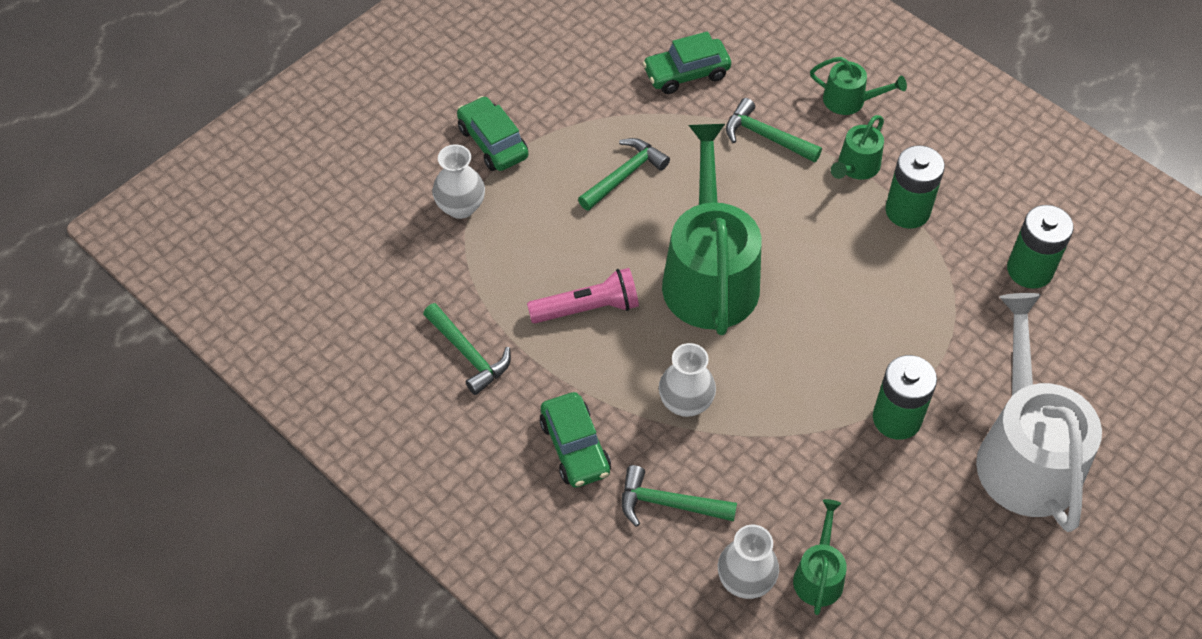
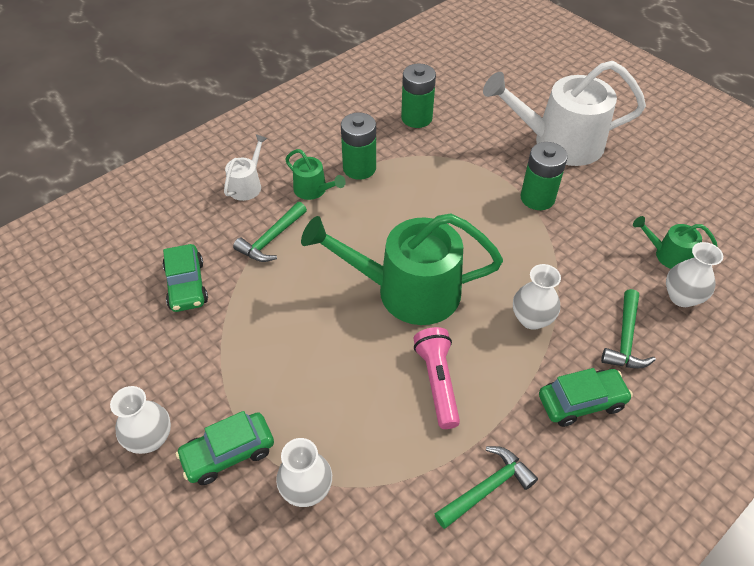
camera: 85 degrees left, 5 degrees down
(504, 82) = (150, 438): none -> white vase
(624, 175) = (293, 342): green hammer -> none
(849, 100) = (247, 185): green watering can -> white watering can

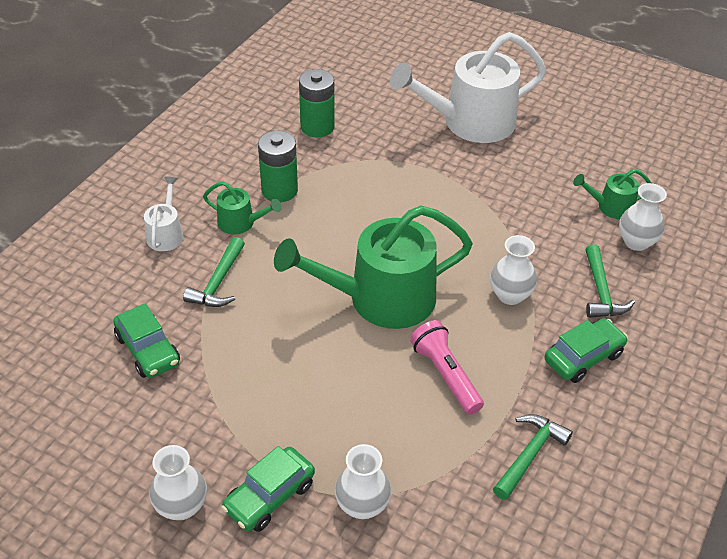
camera: 20 degrees left, 5 degrees down
(537, 198) = (470, 181): green battery -> none

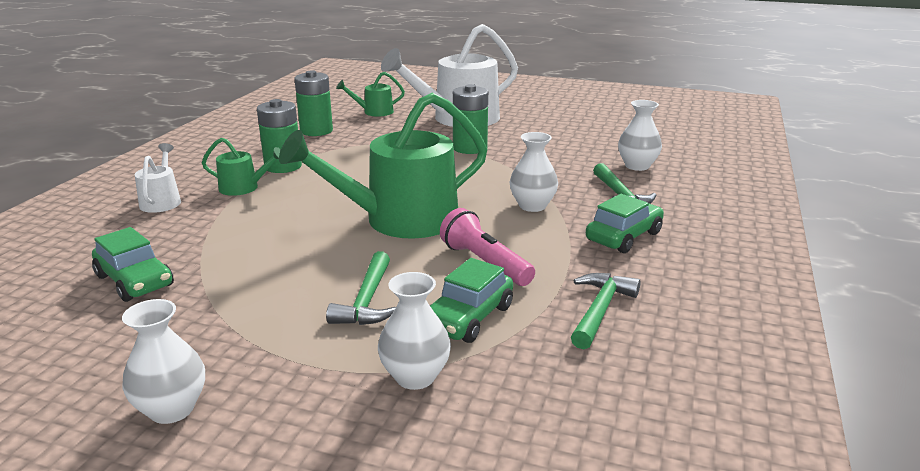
camera: 10 degrees left, 20 degrees down
(218, 282) = (220, 226): green hammer -> green hammer (367, 301)
(269, 496) = (293, 384): green car -> green car (468, 318)
(470, 183) = (470, 148): none -> green battery
(611, 207) = (604, 150): green watering can -> green watering can (374, 112)

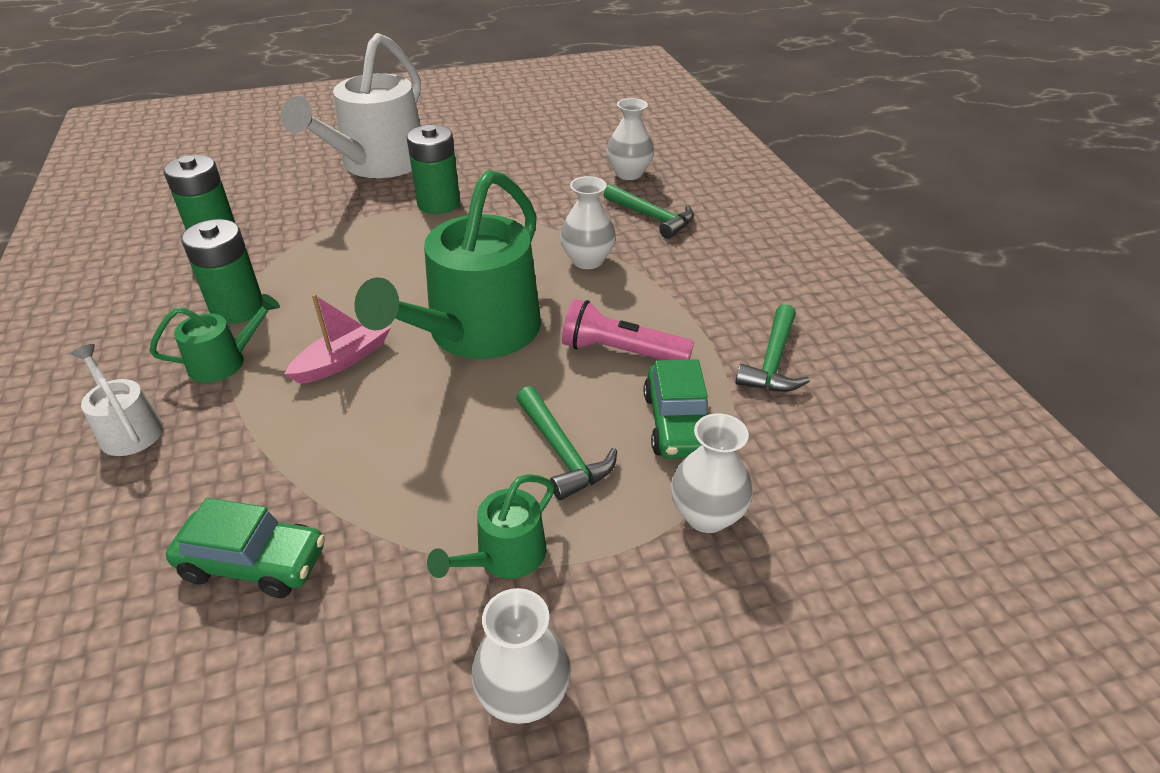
camera: 35 degrees left, 15 degrees up
(305, 207) = (344, 359): none -> pink boat
(374, 112) = (259, 183): green watering can -> green watering can (505, 556)
(600, 310) = (773, 361): green hammer -> green hammer turned 150 degrees counterclockwise
(623, 236) = (705, 267): green car -> none

